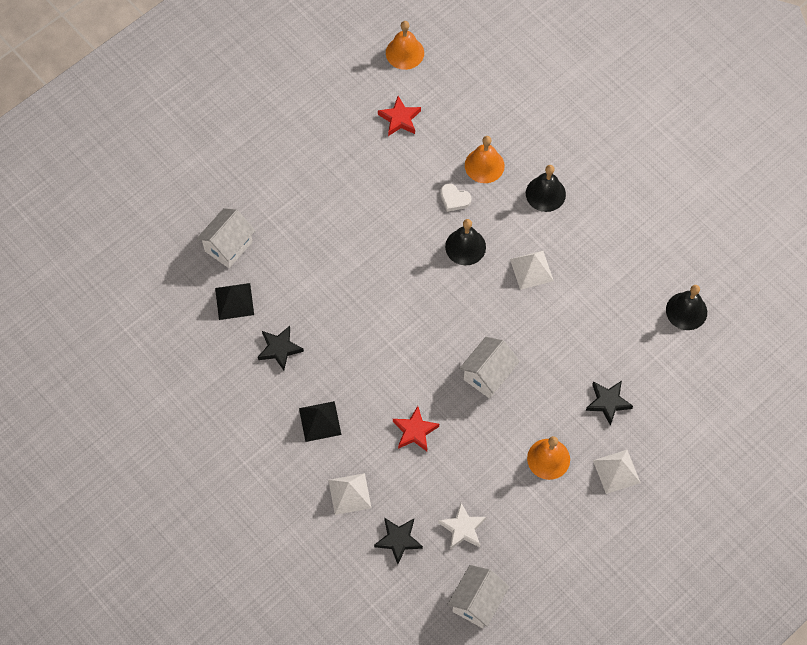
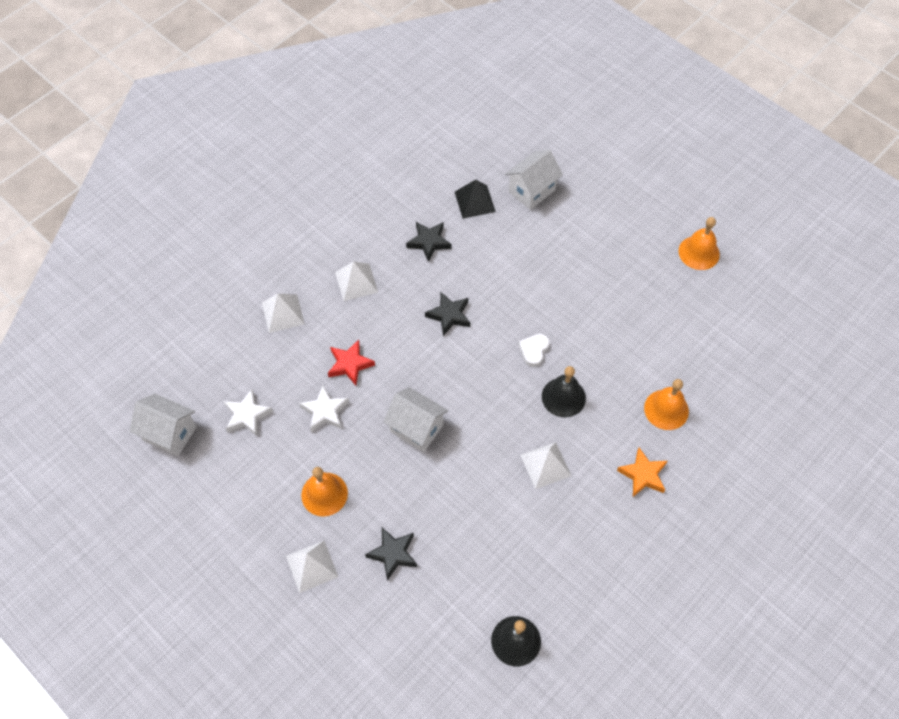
camera: 85 degrees right, 5 degrees down
(228, 246) = (531, 191): white house -> white house turned 75 degrees counterclockwise
(320, 421) = (356, 282): black pyramid -> white pyramid
(398, 540) = (235, 359): black star -> black star (449, 315)
(400, 119) = (705, 323): red star -> none
(405, 52) = (788, 322): orange bell -> orange bell (699, 252)
(454, 199) = (619, 382): white heart -> white heart (534, 350)
(464, 456) = (325, 411): none -> white star
(545, 193) = (643, 475): black bell -> orange star

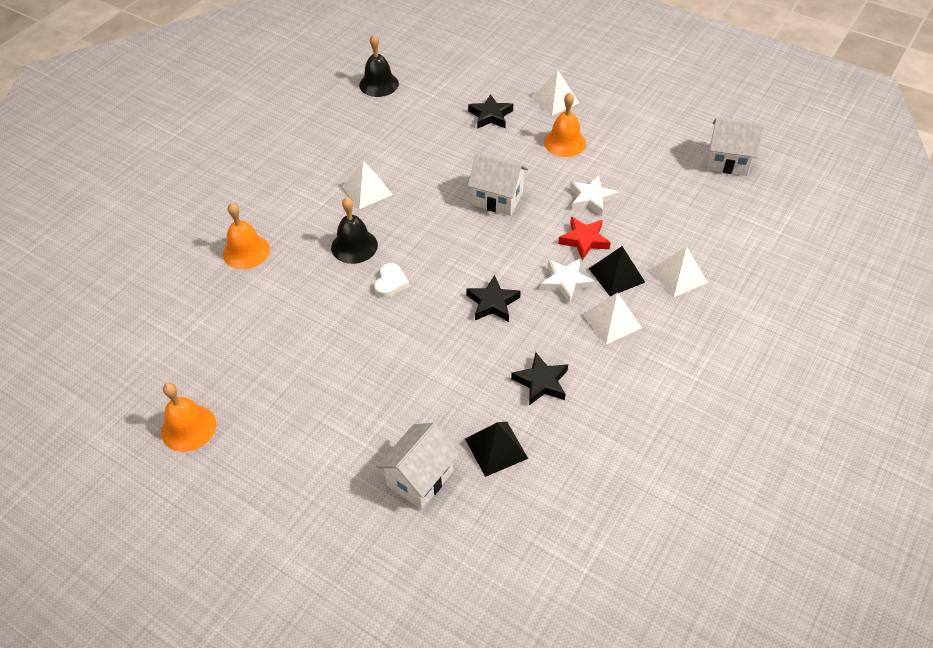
camera: 170 degrees right, 10 degrees down
(247, 415) = (664, 185): white star -> white star (566, 282)
(335, 323) = (616, 275): none -> black pyramid
(643, 475) = (273, 197): orange star -> none

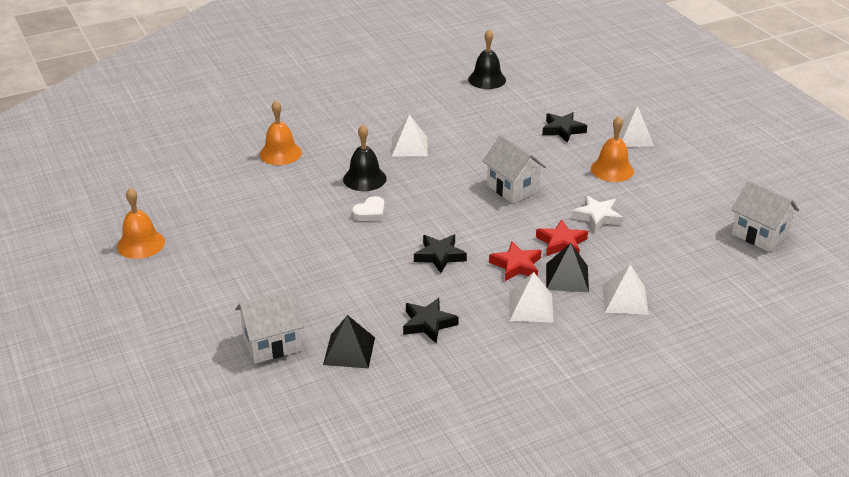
camera: 30 degrees right, 15 degrees down
(566, 282) = (516, 265): white star -> red star

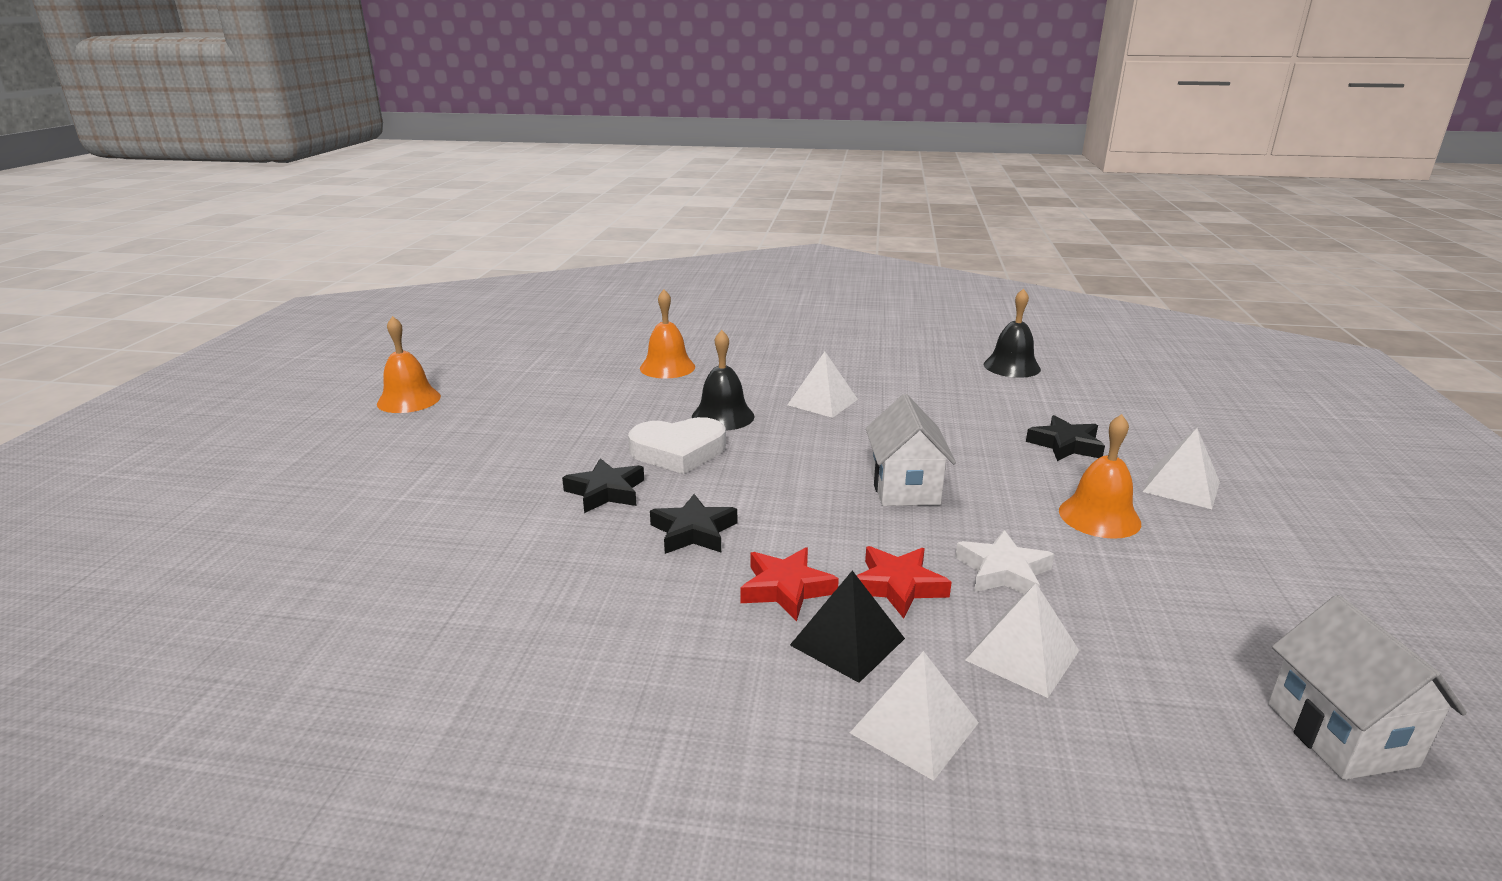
camera: 35 degrees right, 10 degrees down
(272, 344) = (345, 549): white house -> none
(349, 351) = (407, 600): black pyramid -> none
(370, 212) = (678, 451): white heart -> white heart, size x1.74
(428, 323) = (553, 613): black star -> black star (606, 492)
(530, 307) = (731, 661): white pyramid -> white pyramid (1022, 655)

